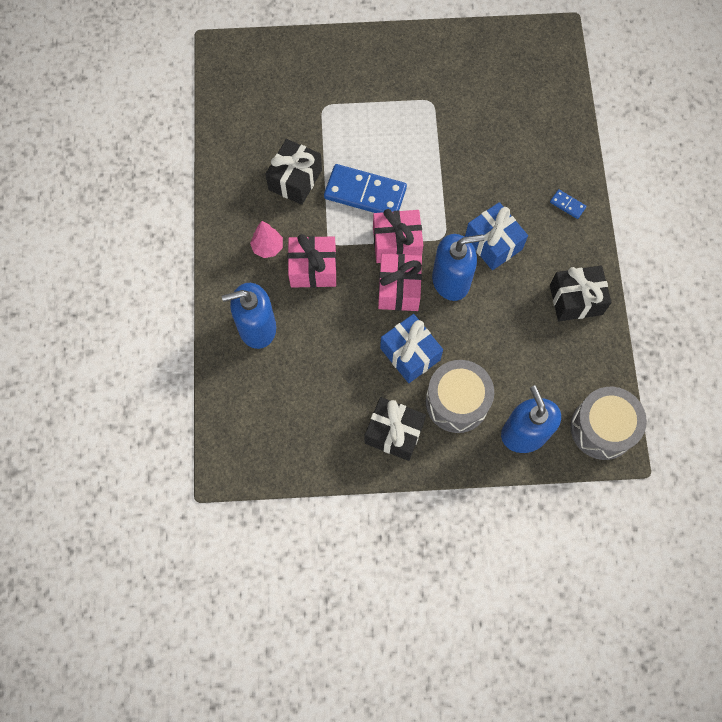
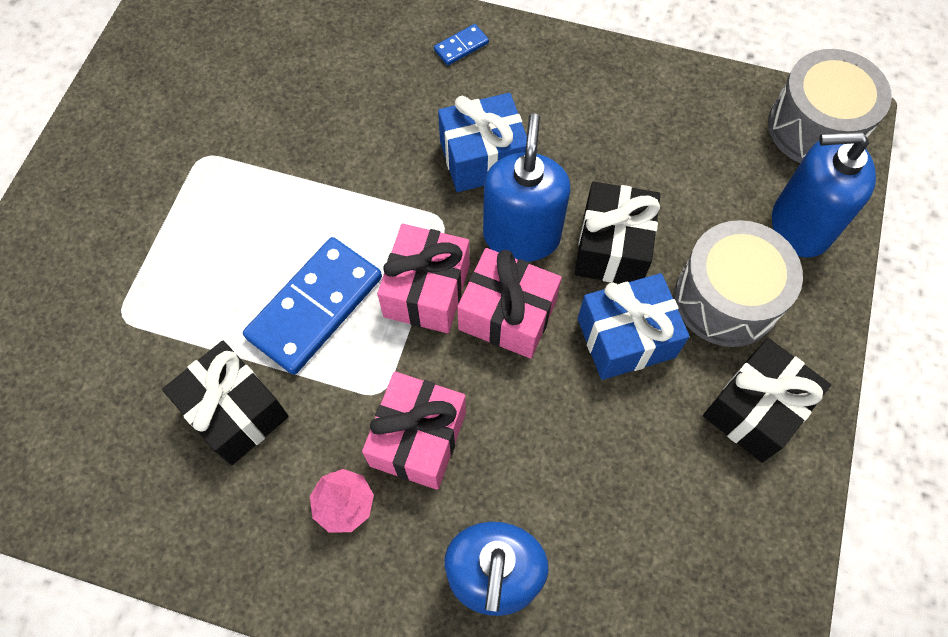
camera: 70 degrees left, 5 degrees down
(576, 300) = (612, 89): black gift -> black gift (612, 248)

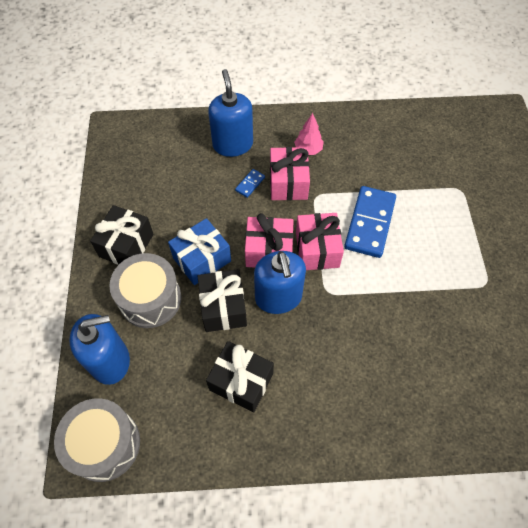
camera: 160 degrees right, 5 degrees down
(235, 412) = (377, 168): black gift -> black gift (241, 382)
(461, 46) = (376, 425): blue domino -> blue domino (250, 184)
(482, 158) = (322, 340): blue gift -> none

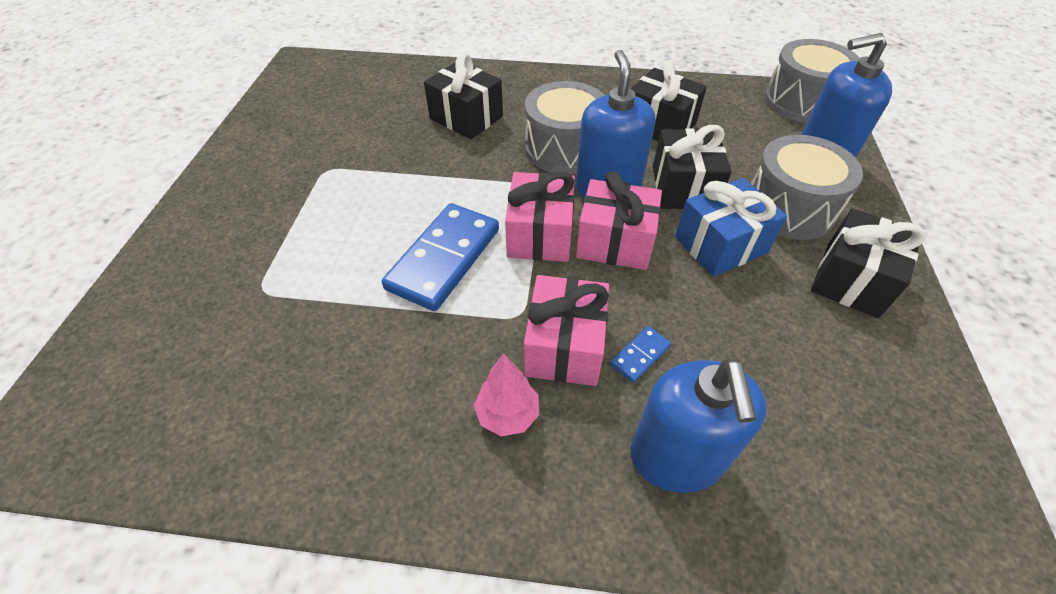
camera: 170 degrees left, 10 degrees down
(318, 336) = (564, 148): none -> grey drum
(410, 364) = (466, 118): none -> black gift

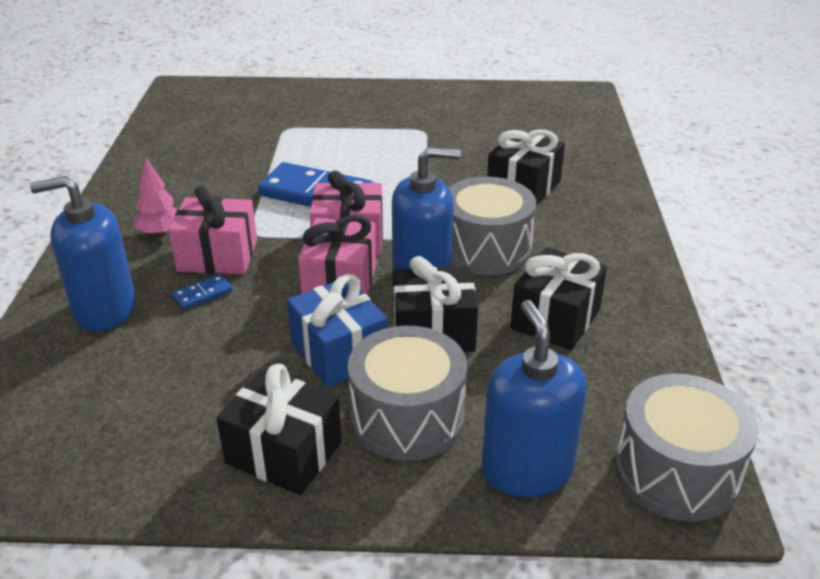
camera: 85 degrees right, 15 degrees down
(640, 355) = (202, 294): blue domino -> blue domino turned 75 degrees counterclockwise

